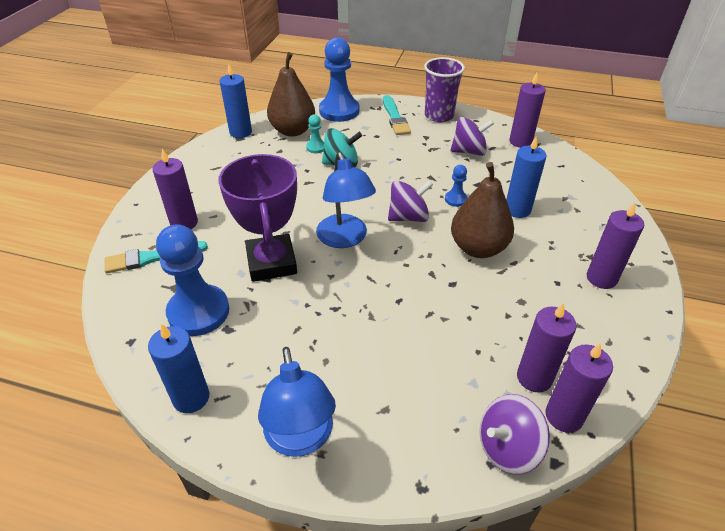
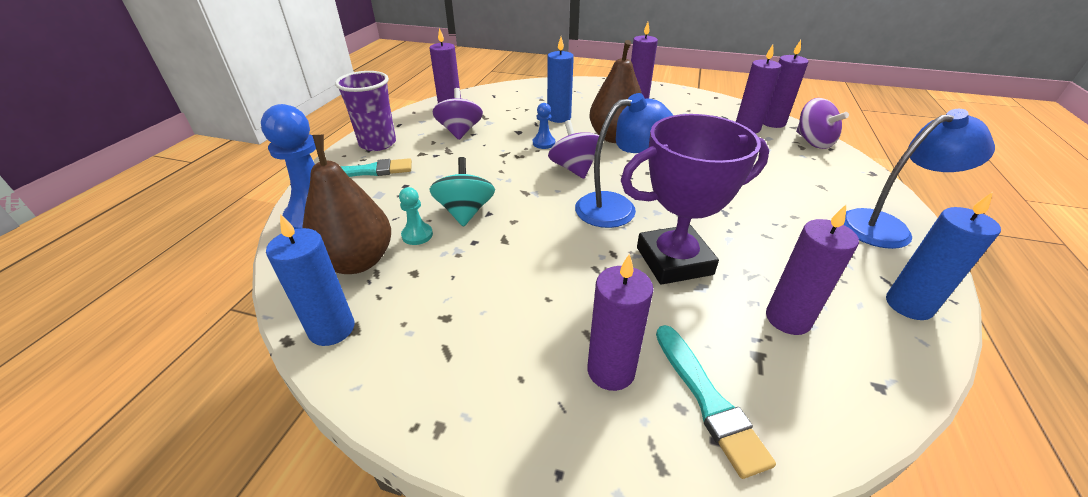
camera: 90 degrees left, 5 degrees down
(198, 312) = (788, 319): blue pawn -> purple candle

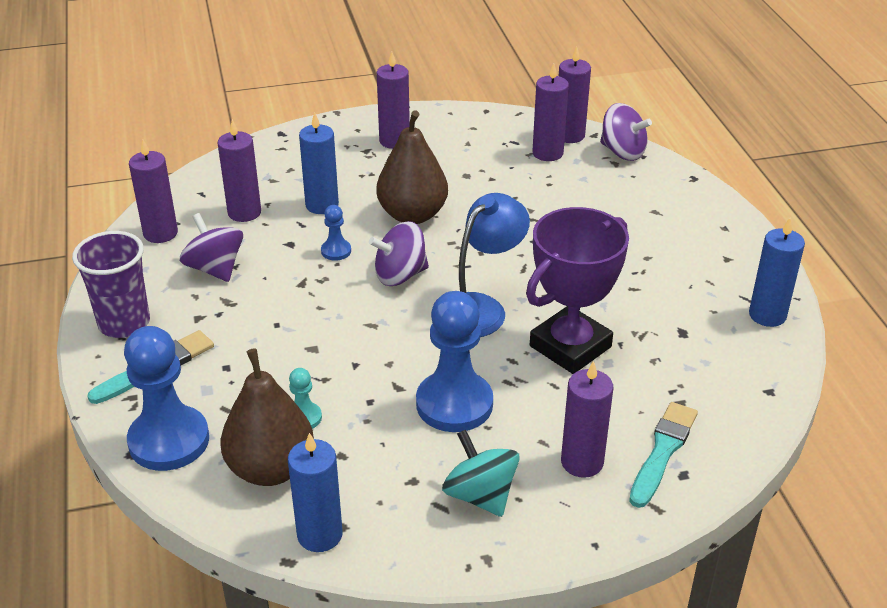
camera: 30 degrees left, 0 degrees up
(465, 212) = (329, 372): turquoise spinning top -> turquoise spinning top (480, 495)
(536, 269) = (454, 404): none -> blue pawn
(574, 168) = (400, 275): purple spinning top -> purple spinning top turned 60 degrees counterclockwise
(707, 399) = (662, 451): turquoise brush -> turquoise brush turned 105 degrees counterclockwise
(788, 319) = (687, 364): purple candle -> purple candle (244, 212)
(886, 226) = (726, 241): blue lamp -> none

